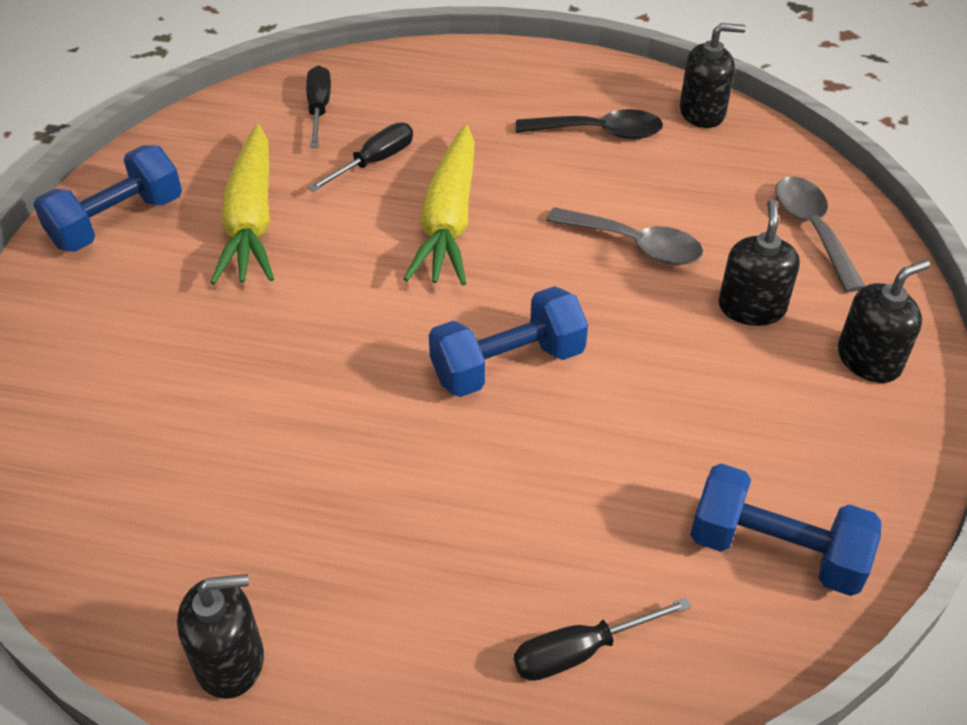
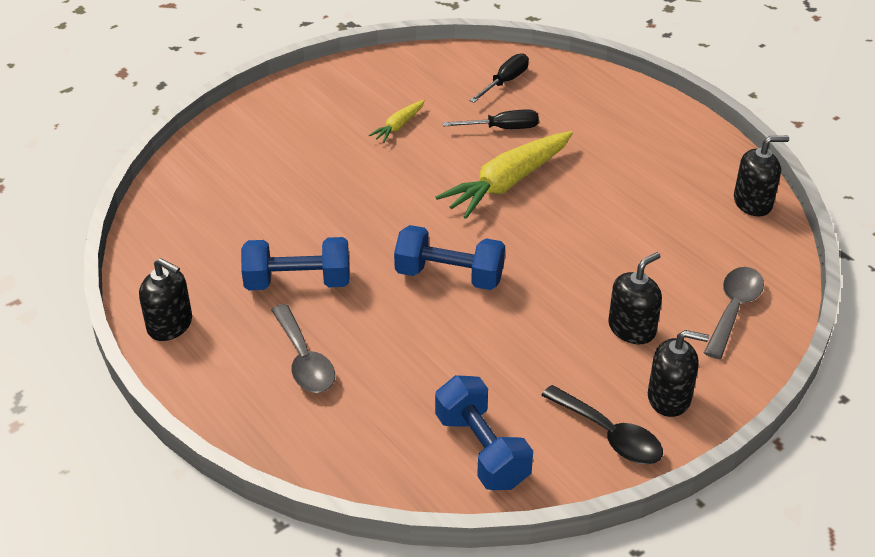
camera: 40 degrees right, 5 degrees down
(117, 222) = (329, 92): blue dumbbell -> blue dumbbell (298, 282)
(251, 220) = (398, 126): yellow carrot -> yellow carrot, size x0.48
(581, 651) = (326, 425): black screwdriver -> none
(599, 132) = (664, 180): black spoon -> black spoon (609, 435)
(634, 245) = (603, 255): grey spoon -> grey spoon (304, 360)
(702, 112) = (753, 202): black soap dispenser -> black soap dispenser turned 45 degrees counterclockwise

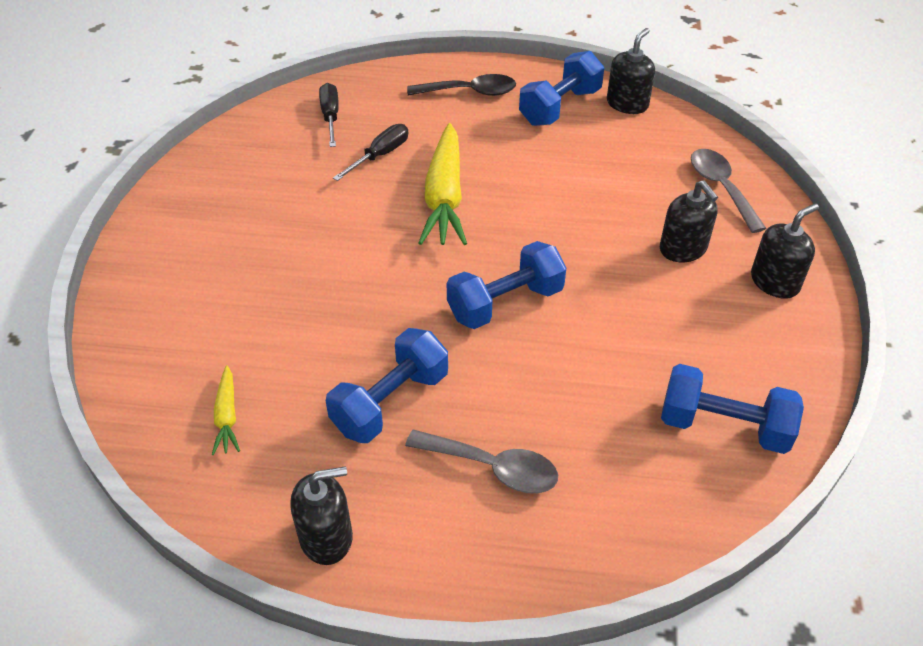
camera: 45 degrees left, 5 degrees up
(398, 126) = (290, 205): yellow carrot -> yellow carrot (227, 416)
(609, 435) = (780, 340): black spoon -> black spoon (469, 92)
(632, 328) = (683, 249): black soap dispenser -> black soap dispenser turned 150 degrees clockwise
(690, 172) = (560, 107): none -> blue dumbbell

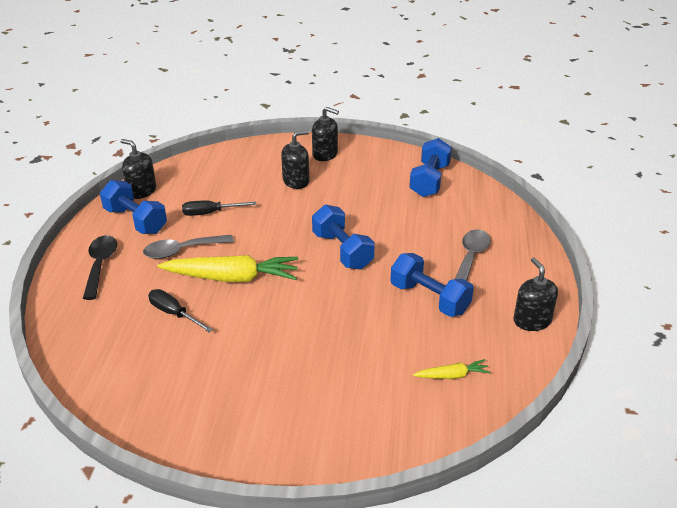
camera: 90 degrees left, 10 degrees down
(330, 117) = (110, 347): black screwdriver -> black screwdriver (210, 213)
(721, 188) = (241, 162): grey spoon -> grey spoon (182, 250)
(774, 282) = (325, 154): black soap dispenser -> black soap dispenser turned 150 degrees clockwise

